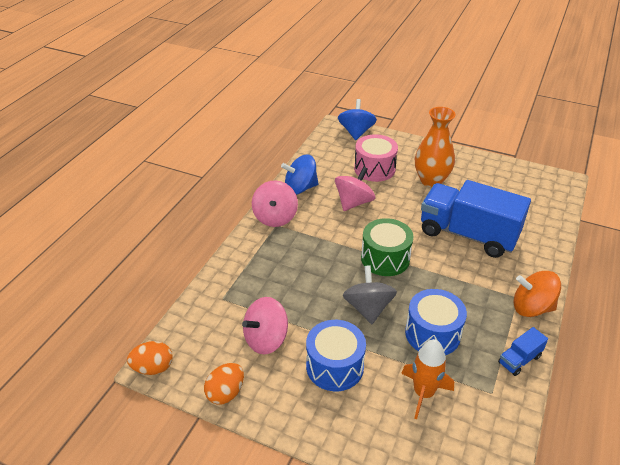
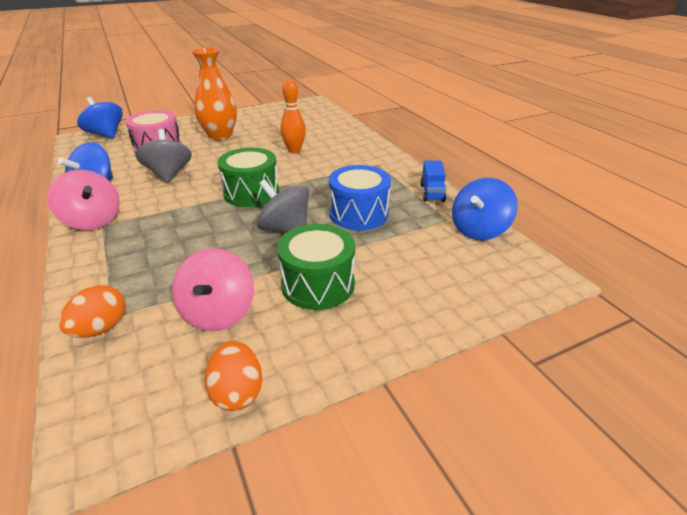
camera: 50 degrees left, 5 degrees down
(153, 368) = (93, 453): orange egg -> orange egg (101, 328)
(335, 366) = (318, 284): blue drum -> green drum
(354, 202) = (169, 174): pink spinning top -> grey spinning top
(423, 393) = (410, 251): orange rocket -> none
(468, 234) = (294, 150): blue truck -> orange bowling pin
(502, 422) = (479, 230): none -> blue spinning top
(531, 307) = (394, 164): orange spinning top -> none

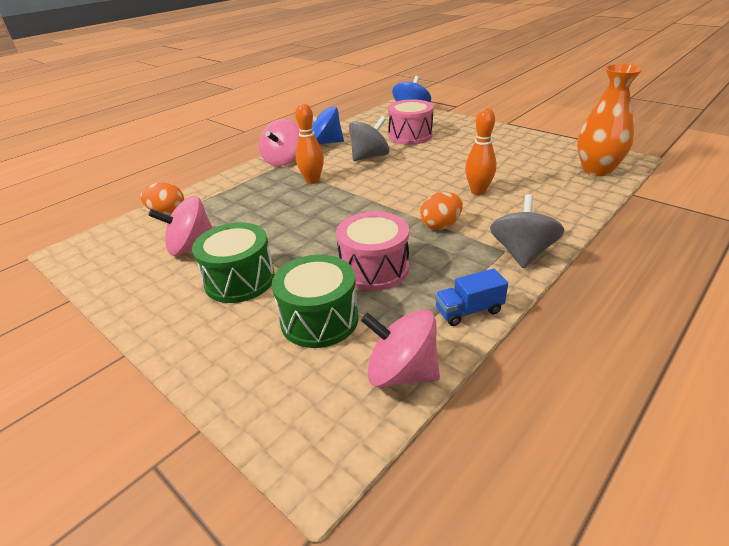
camera: 70 degrees right, 0 degrees up
(172, 212) = (312, 180): none -> orange bowling pin
(220, 136) = (465, 148): orange vase -> orange vase (597, 170)
(237, 392) = (111, 283): orange egg -> orange egg (440, 225)
(251, 193) = (369, 200): green drum -> green drum (319, 319)
(285, 229) = (318, 237): grey spinning top -> grey spinning top (522, 253)
(358, 214) = (374, 269): blue drum -> pink drum
(479, 230) = (401, 372): blue spinning top -> pink spinning top

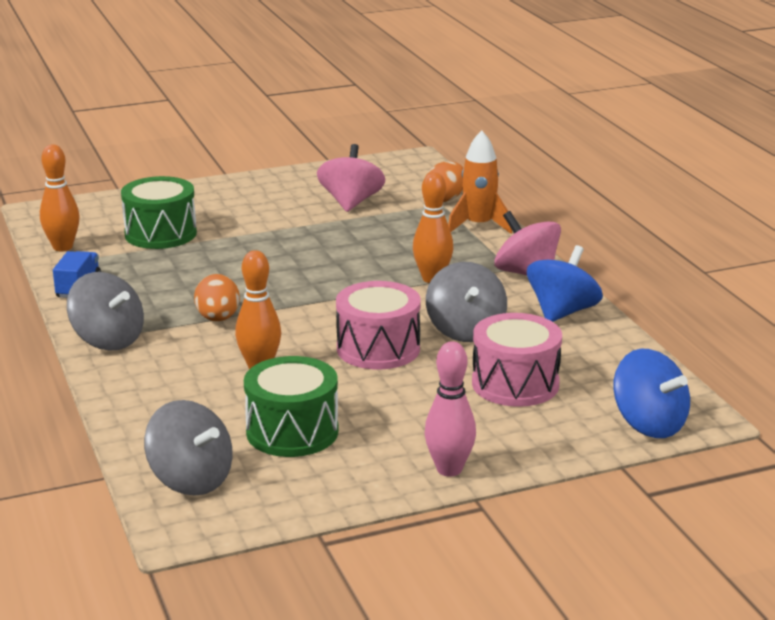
camera: 115 degrees right, 10 degrees down
(216, 189) = (478, 225): none -> orange rocket
(240, 280) = (261, 215): green drum -> green drum (292, 432)
(374, 269) = (193, 268): pink drum -> pink drum (378, 349)
(401, 372) = (63, 247): pink spinning top -> orange bowling pin
(496, 130) = (449, 469): none -> pink bowling pin
(597, 170) = (191, 480): orange vase -> grey spinning top

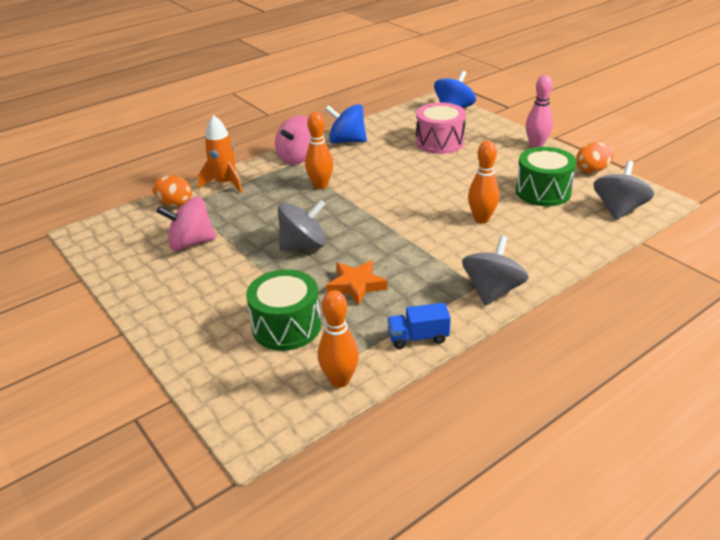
camera: 105 degrees left, 10 degrees up
(193, 271) = (356, 285): none -> orange star
(218, 319) = (428, 252): orange egg -> orange egg (592, 170)
(378, 349) = (429, 185): pink drum -> none
(465, 330) = (387, 164): grey spinning top -> grey spinning top (303, 245)

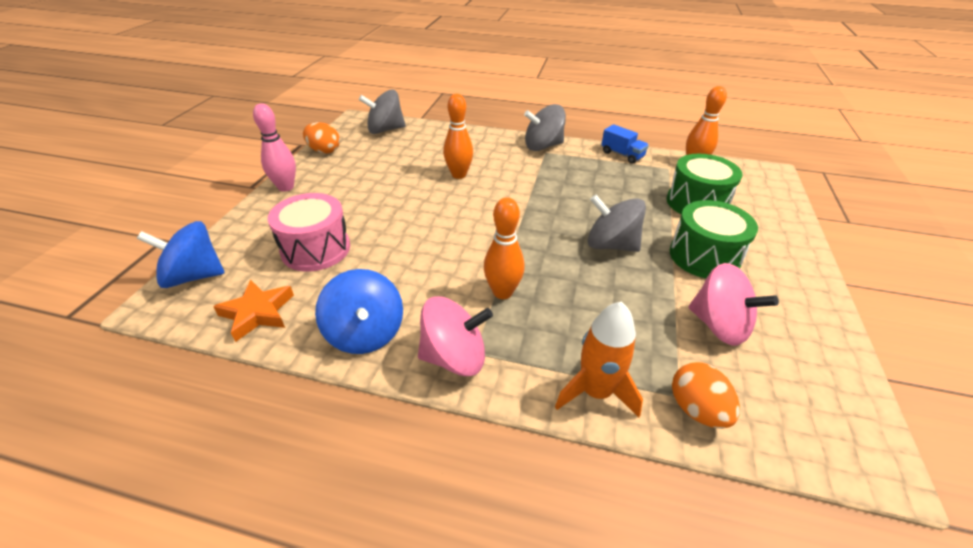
camera: 130 degrees left, 5 degrees up
(356, 285) = (615, 195): orange star -> orange star (257, 313)
(543, 192) = (384, 162): green drum -> green drum (704, 256)

